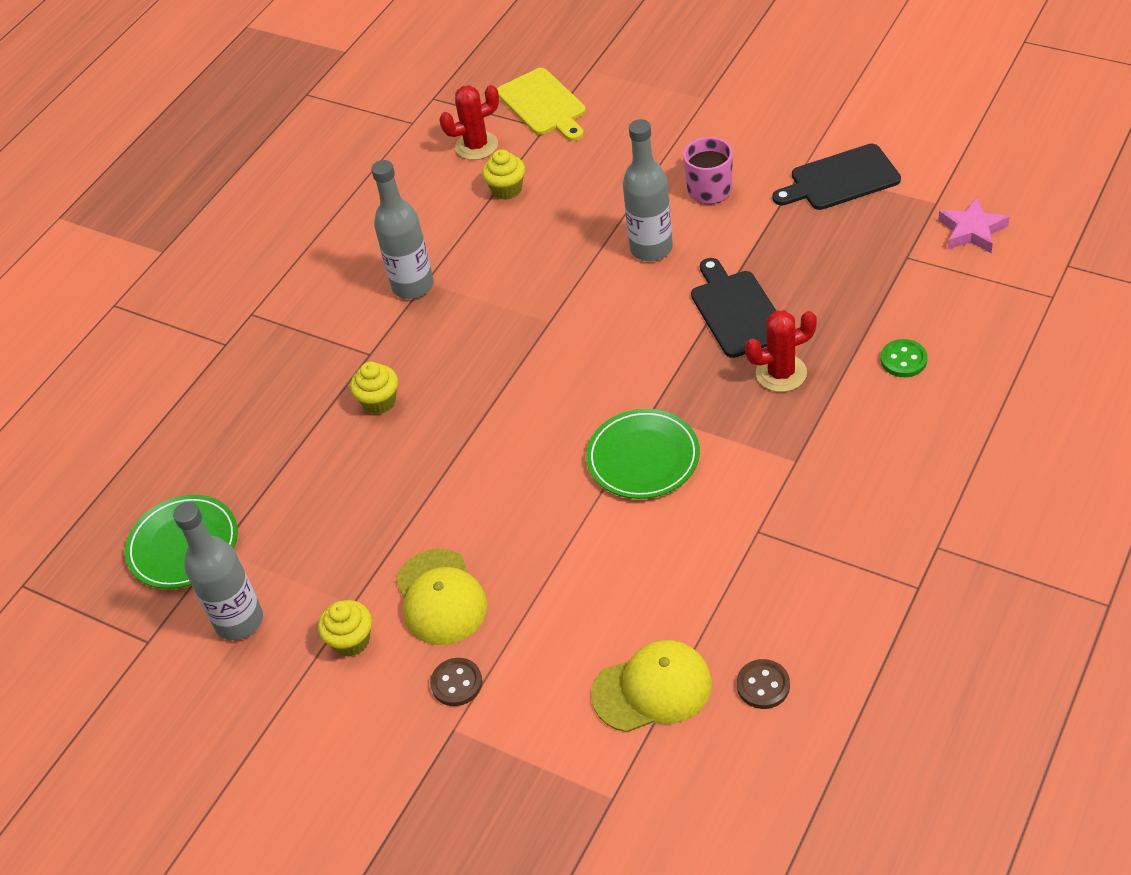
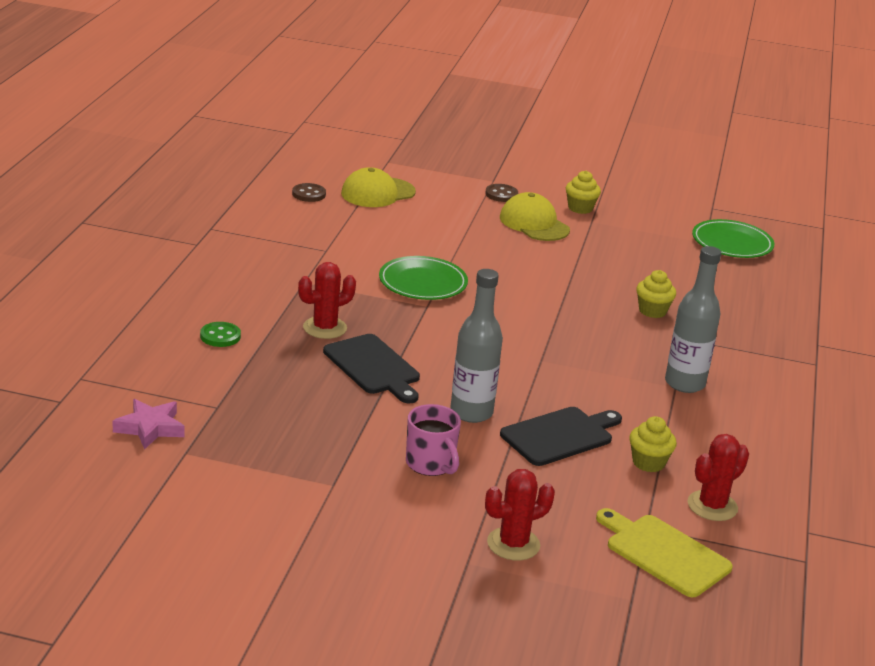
camera: 155 degrees right, 20 degrees down
(239, 621) = (660, 215): grey bottle -> none
(662, 113) = (513, 544): none -> red cactus
(840, 179) = (289, 474): black cutting board -> black cutting board (560, 435)

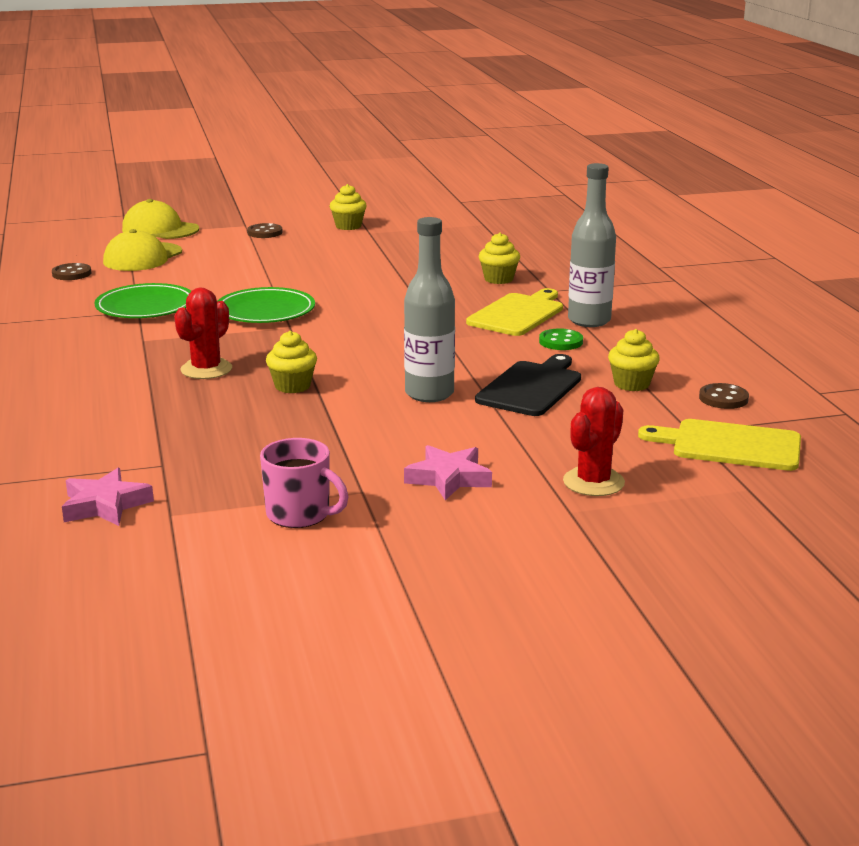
camera: 25 degrees left, 5 degrees down
(220, 336) = (100, 405): green button -> green button (560, 342)
(374, 367) = (292, 386): black cutting board -> yellow cupcake
(407, 497) = (449, 478): none -> pink star
(430, 464) = (439, 445): pink mug -> pink mug (300, 515)
(534, 223) = (319, 245): yellow cap -> yellow cap (160, 229)
(629, 355) = (518, 314): none -> yellow cutting board
(712, 506) = (723, 398): red cactus -> brown button
(732, 243) = (506, 220): green plate -> green plate (145, 307)

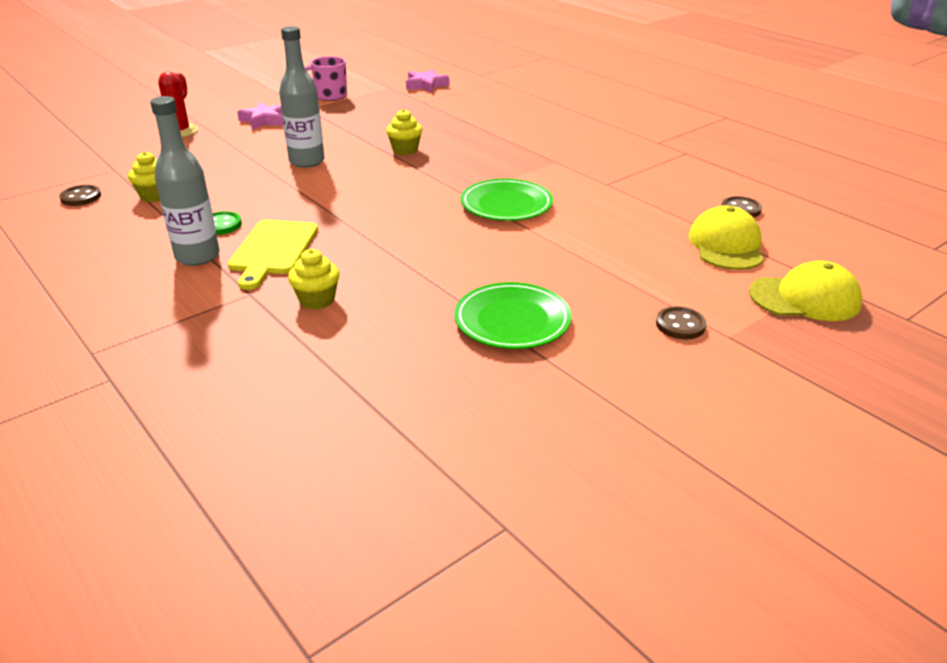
camera: 155 degrees right, 10 degrees up
(145, 307) = (608, 188): green plate -> green plate (512, 320)
(206, 369) = (477, 150): red cactus -> none
(348, 226) = (599, 372): yellow cupcake -> none
(531, 387) = (234, 179): black cutting board -> none
(730, 445) = (88, 164): yellow cutting board -> none

